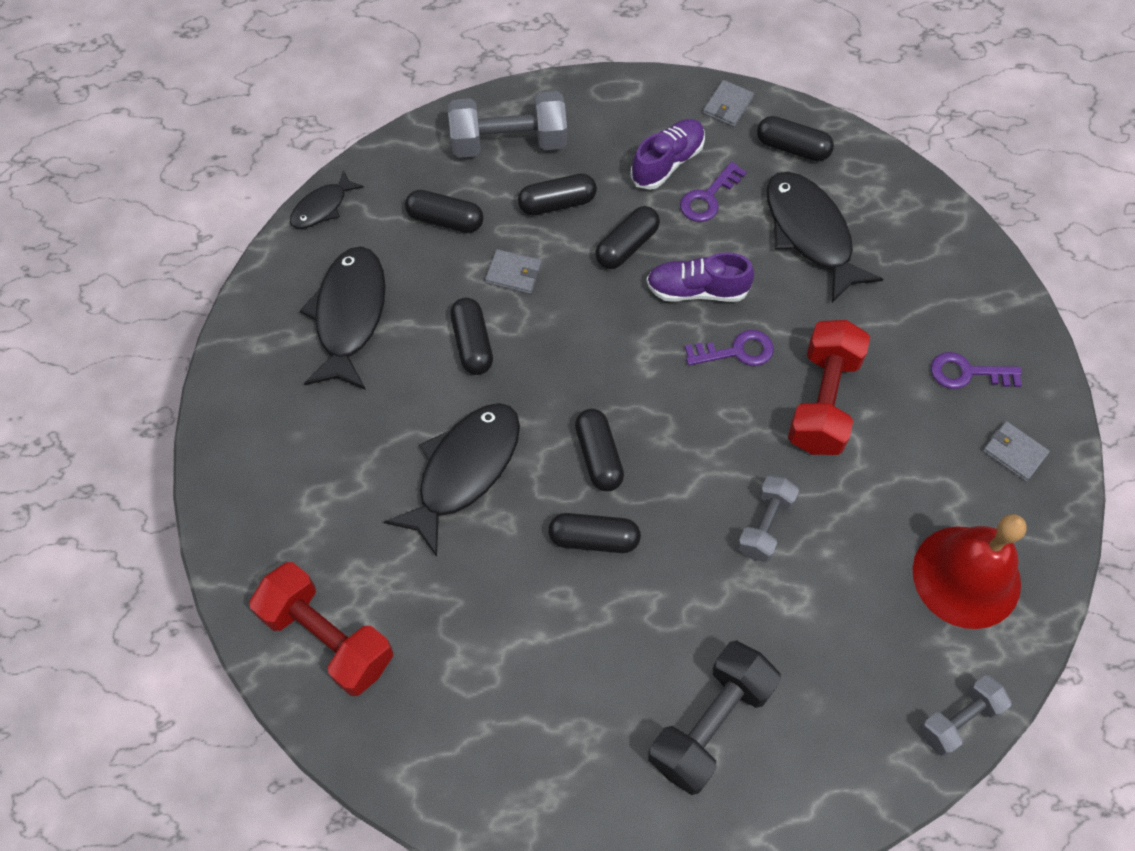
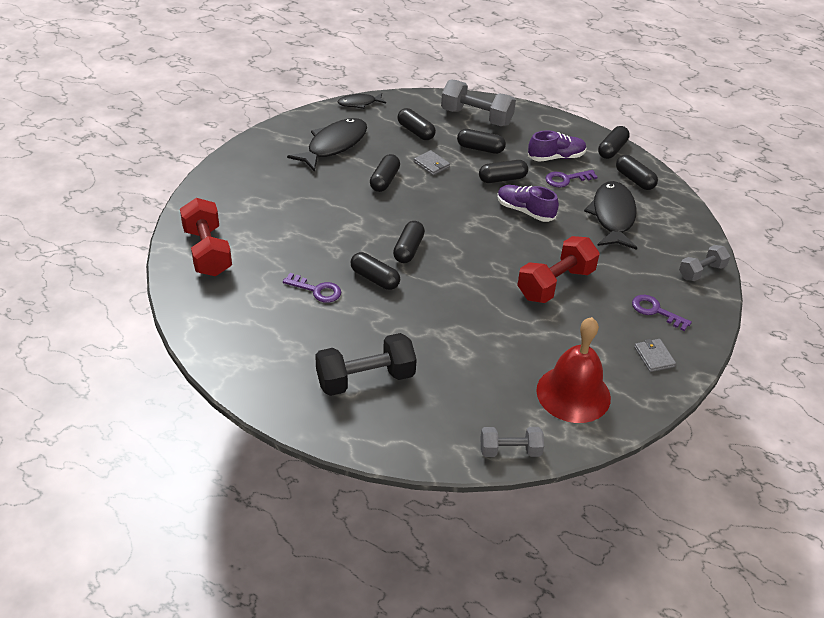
camera: 30 degrees right, 20 degrees down
(464, 470) = (334, 224): black fish -> none
(728, 105) = (612, 149): grey wallet -> black capsule
(736, 351) = (524, 243): purple key -> purple key (317, 290)
(765, 525) = (473, 317): grey dumbbell -> grey dumbbell (701, 272)

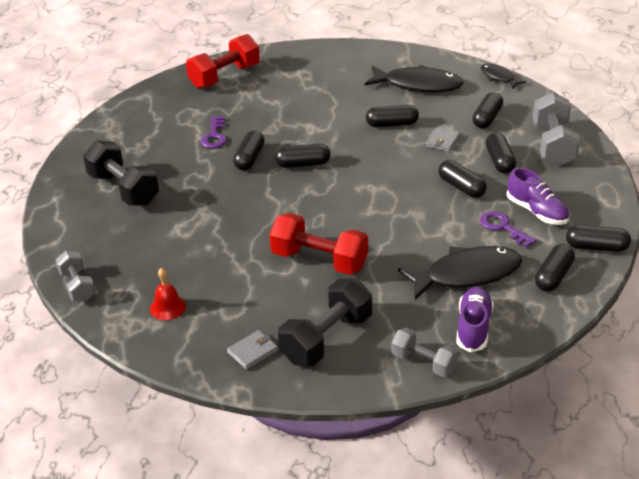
camera: 70 degrees right, 5 degrees down
(525, 211) = (420, 214): purple shoe -> purple shoe (473, 327)
(573, 394) = (168, 307): red bell -> red bell, size x0.47
(655, 311) = (326, 339): purple key -> black dumbbell

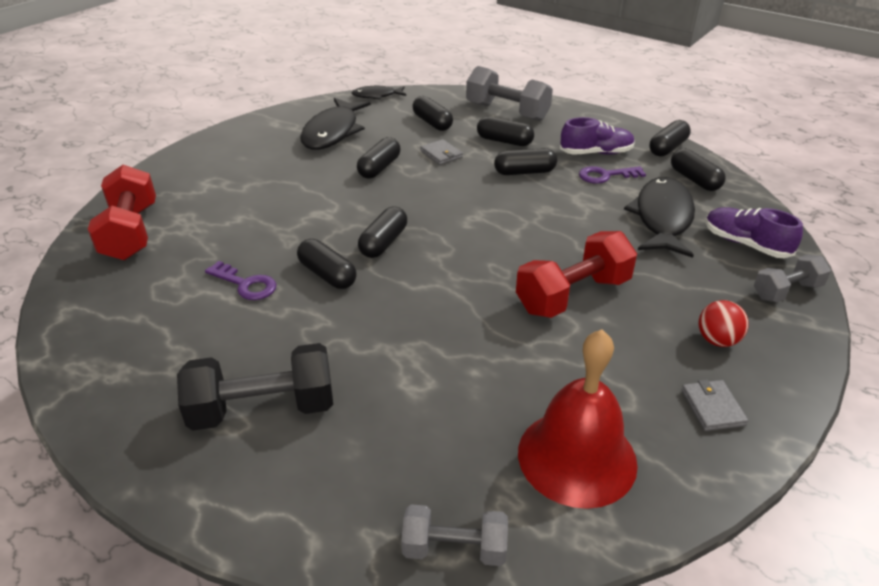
camera: 60 degrees left, 0 degrees up
(168, 307) = (577, 457): red bell -> red bell, size x2.11
(326, 339) = (717, 340): black dumbbell -> red ball
(418, 85) = (333, 132): black fish -> black fish turned 150 degrees clockwise

